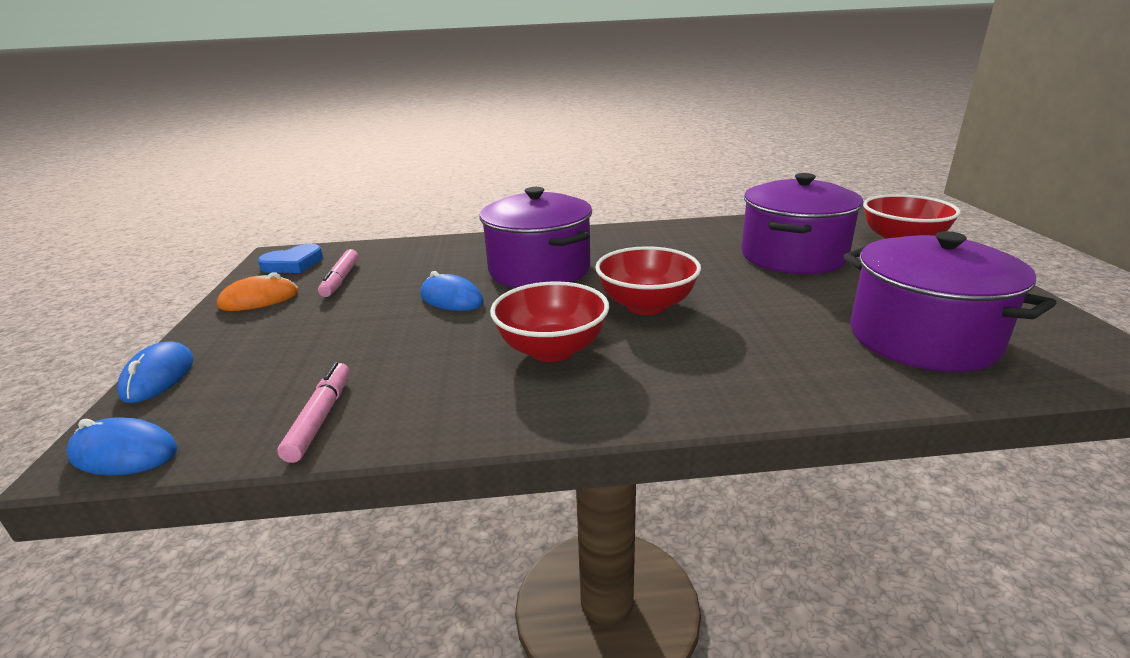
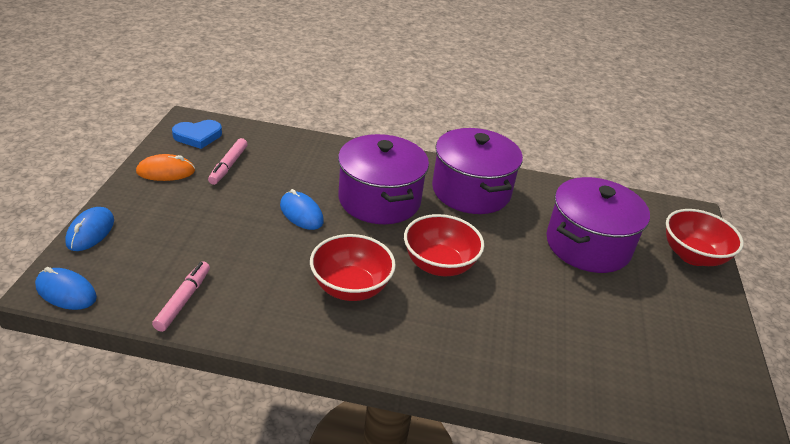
camera: 10 degrees right, 10 degrees up
(922, 338) = (618, 360): purple pot -> purple pot (471, 191)

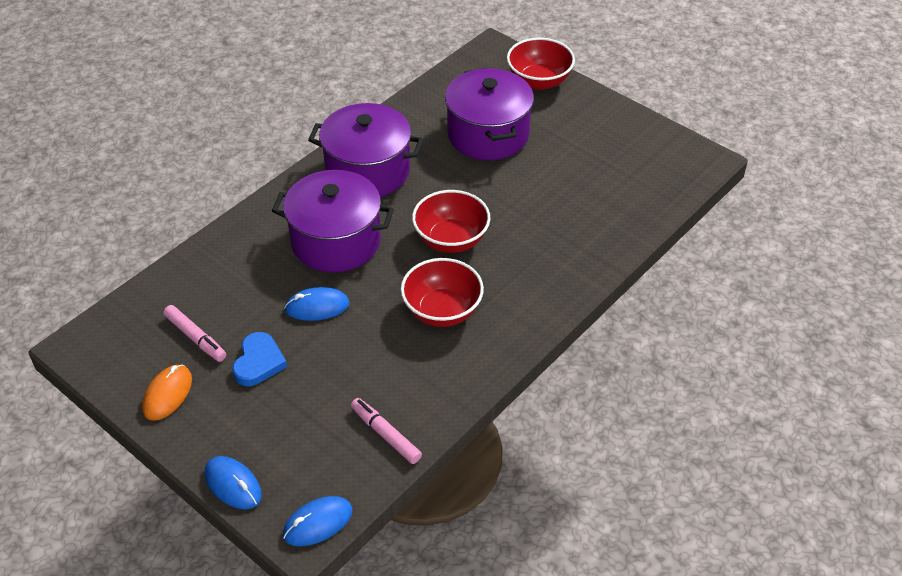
camera: 55 degrees left, 10 degrees up
(198, 136) = (117, 347): blue heart -> blue heart (259, 362)

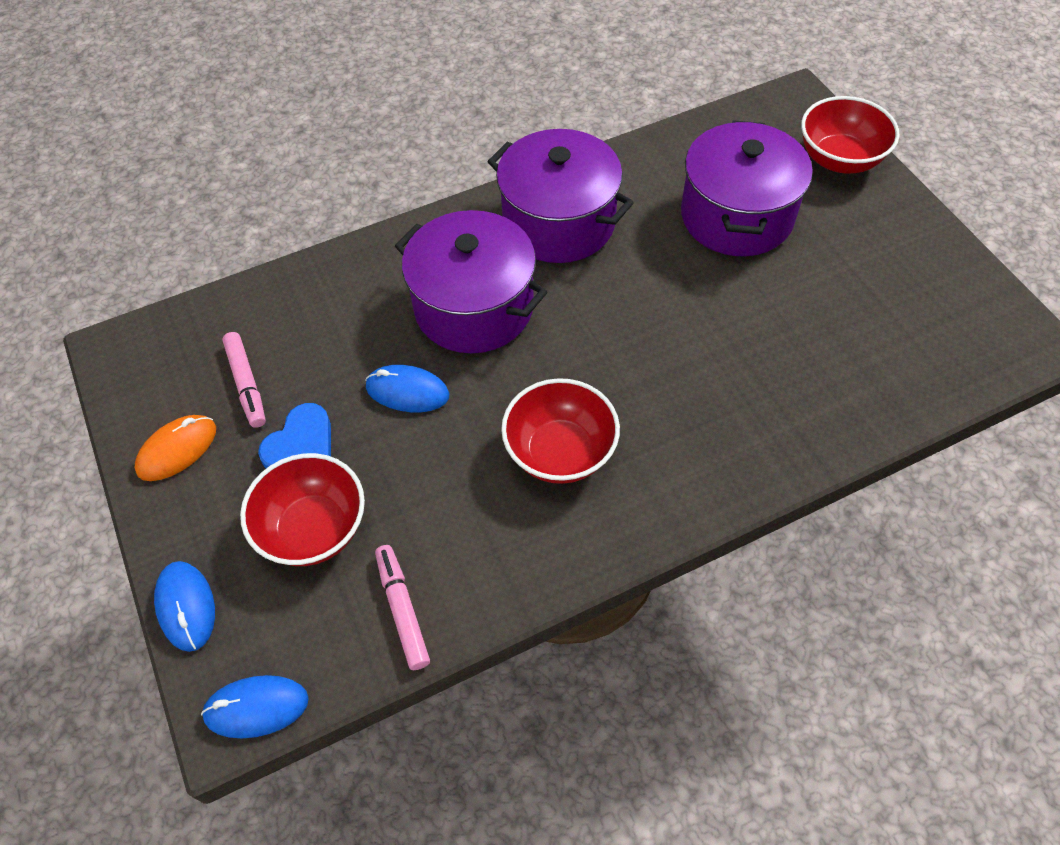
camera: 25 degrees right, 10 degrees up
(451, 240) = (619, 352): red bowl -> red bowl (314, 529)

